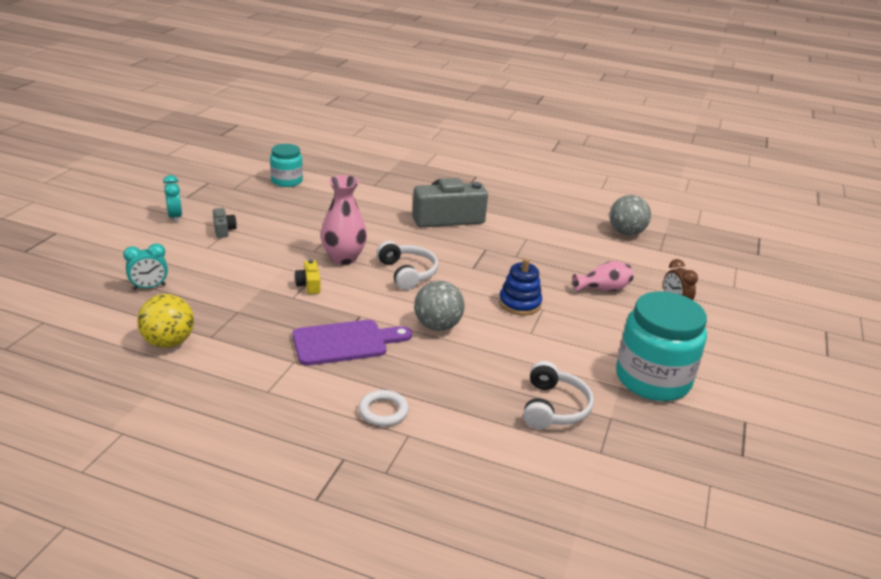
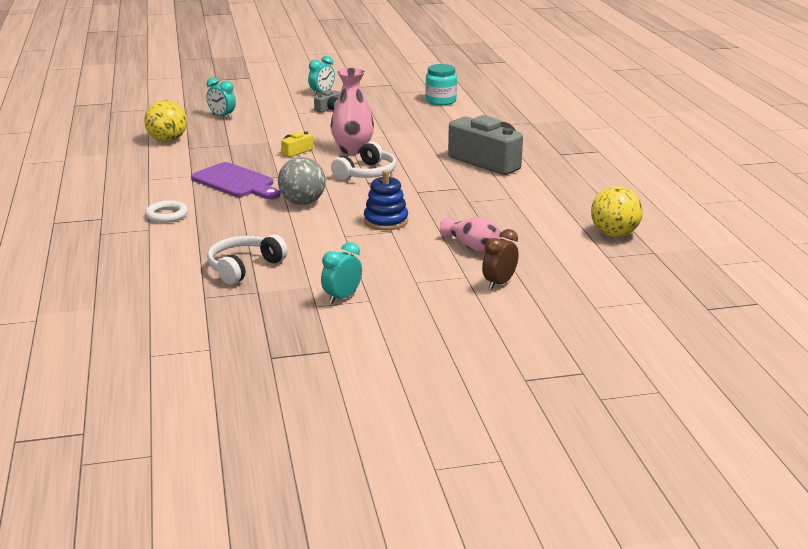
camera: 60 degrees right, 5 degrees down
(553, 407) = (244, 267): white headphones -> white headphones turned 150 degrees clockwise
(626, 233) = (614, 234): grey ball -> yellow ball
(652, 379) = (342, 297): turquoise jar -> turquoise clock

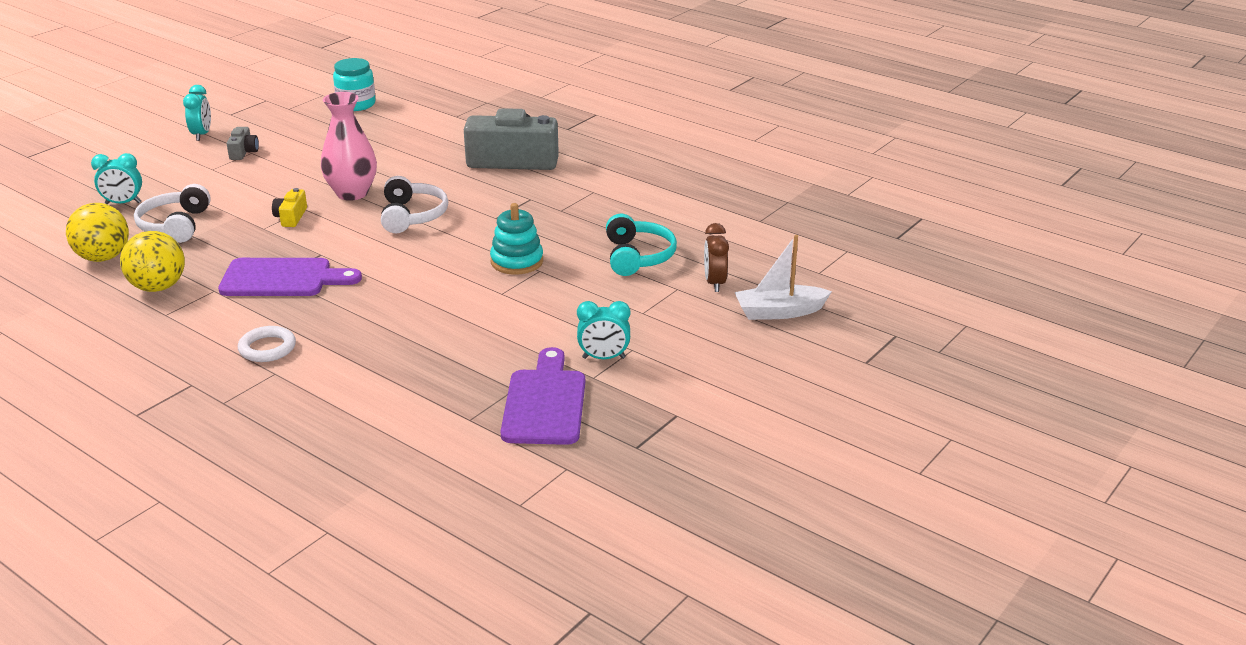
camera: 40 degrees left, 5 degrees up
(244, 267) = (457, 370): white headphones -> white headphones (175, 225)
(261, 307) = (544, 403): none -> purple cutting board
(302, 202) = (398, 274): grey ball -> none
(342, 297) = (604, 358): turquoise clock -> turquoise clock turned 90 degrees counterclockwise
(386, 221) = (517, 261): blue stacking toy -> turquoise stacking toy
(472, 247) = (637, 256): pink vase -> turquoise headphones
(515, 320) = (779, 312): none -> white boat
(614, 234) = (733, 196): yellow ball -> yellow ball (158, 287)

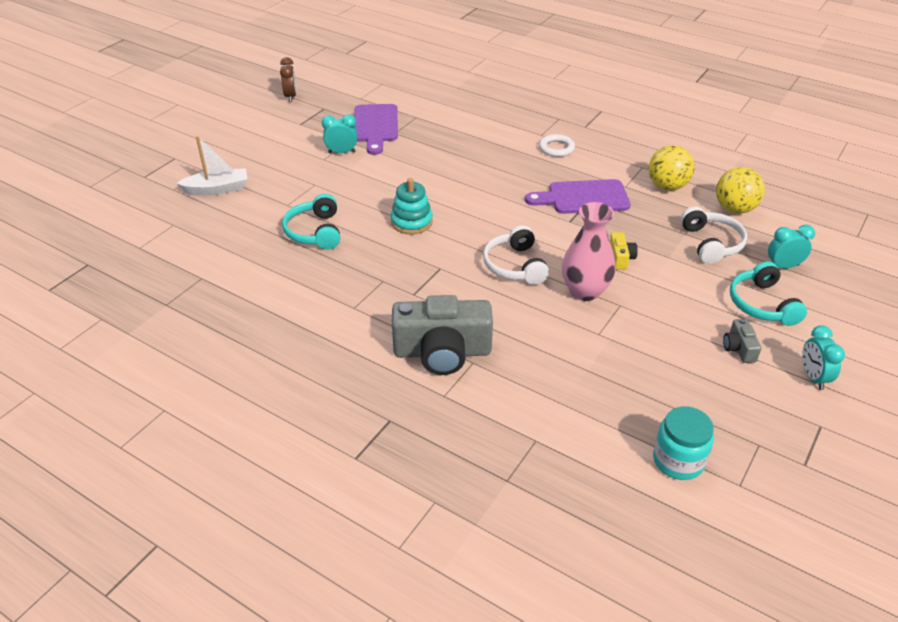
camera: 175 degrees right, 10 degrees up
(185, 177) = (762, 304): none -> turquoise headphones
(714, 283) = (258, 210): brown clock -> brown clock (290, 97)

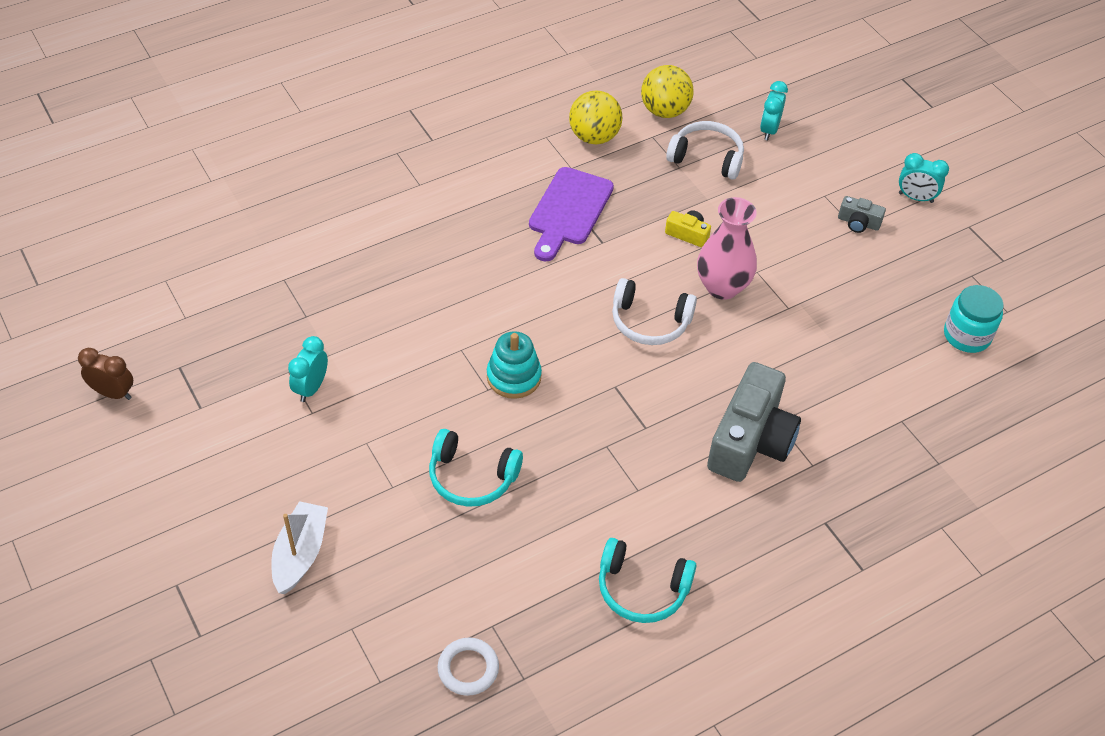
camera: 65 degrees left, 10 degrees up
(375, 126) = (274, 329): purple cutting board -> none
(556, 148) = (458, 185): white ring -> white ring (468, 668)
(762, 304) = (811, 174): turquoise headphones -> turquoise headphones (642, 589)

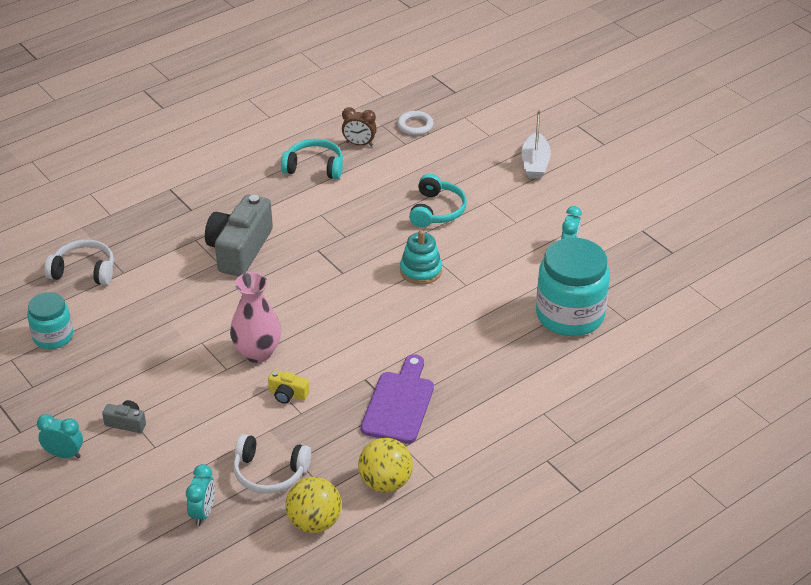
camera: 175 degrees right, 10 degrees down
(113, 393) = (708, 232): brown clock -> brown clock (359, 144)
(348, 293) = (570, 315): none -> turquoise jar
(472, 477) = (436, 210): turquoise headphones -> turquoise headphones turned 90 degrees clockwise
(650, 321) = (318, 319): white headphones -> white headphones (84, 271)

